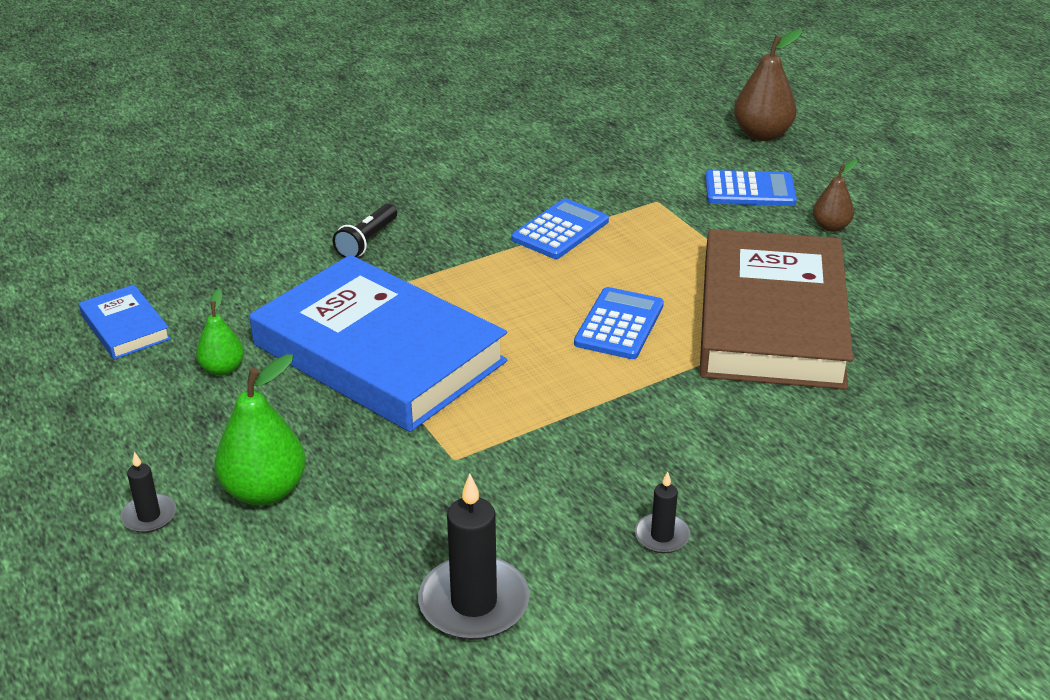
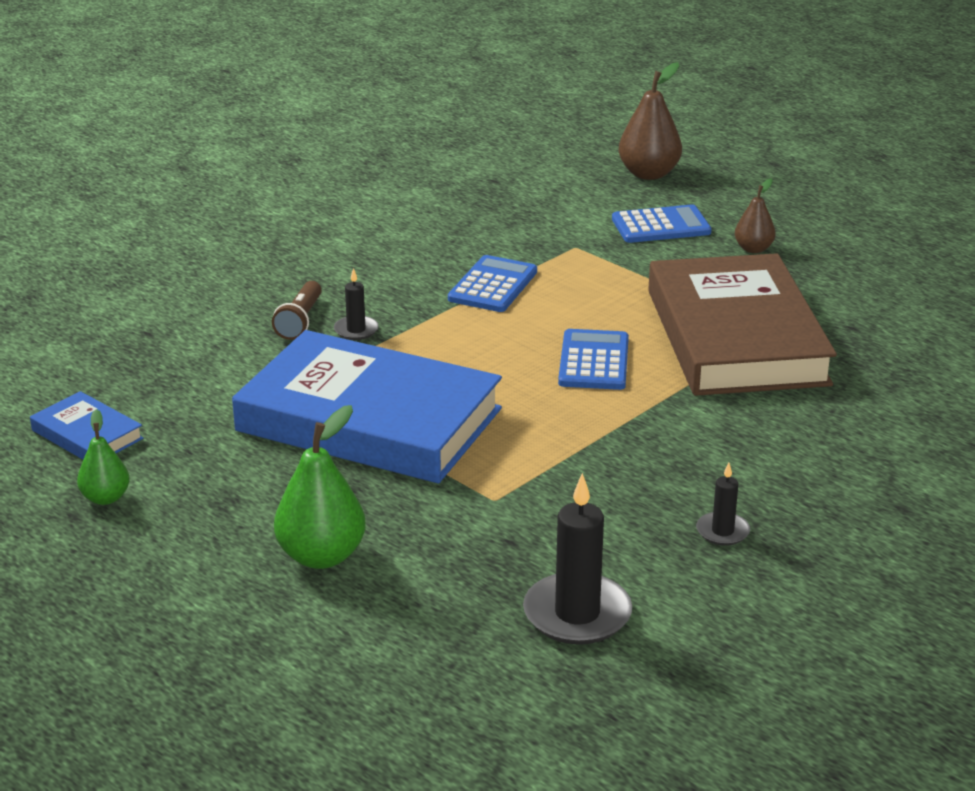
camera: 15 degrees left, 5 degrees down
(149, 516) = (216, 596): black candle -> black candle (356, 330)
(222, 369) = (215, 457): green pear -> green pear (105, 498)
(367, 241) = (300, 321): black flashlight -> brown flashlight

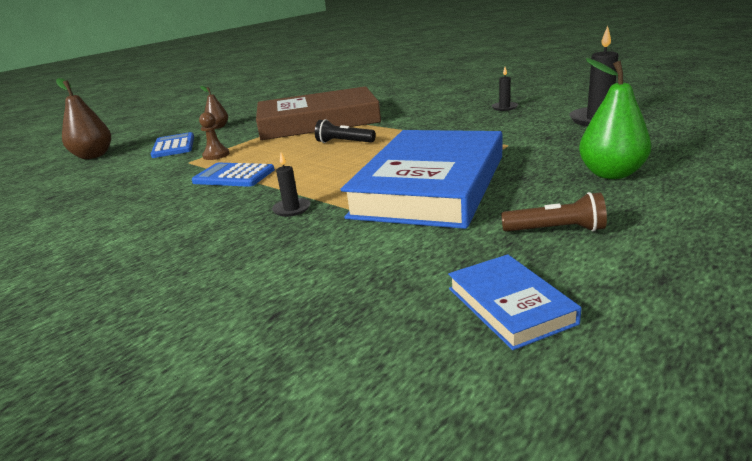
camera: 90 degrees left, 5 degrees down
(87, 434) = (510, 305): blue book -> blue book turned 60 degrees counterclockwise
(105, 498) = (617, 267): green pear -> none
(300, 321) = (270, 233): brown flashlight -> brown flashlight (556, 230)
(593, 264) = (216, 155): none -> brown pawn
(593, 361) = (344, 142): blue calculator -> black flashlight

